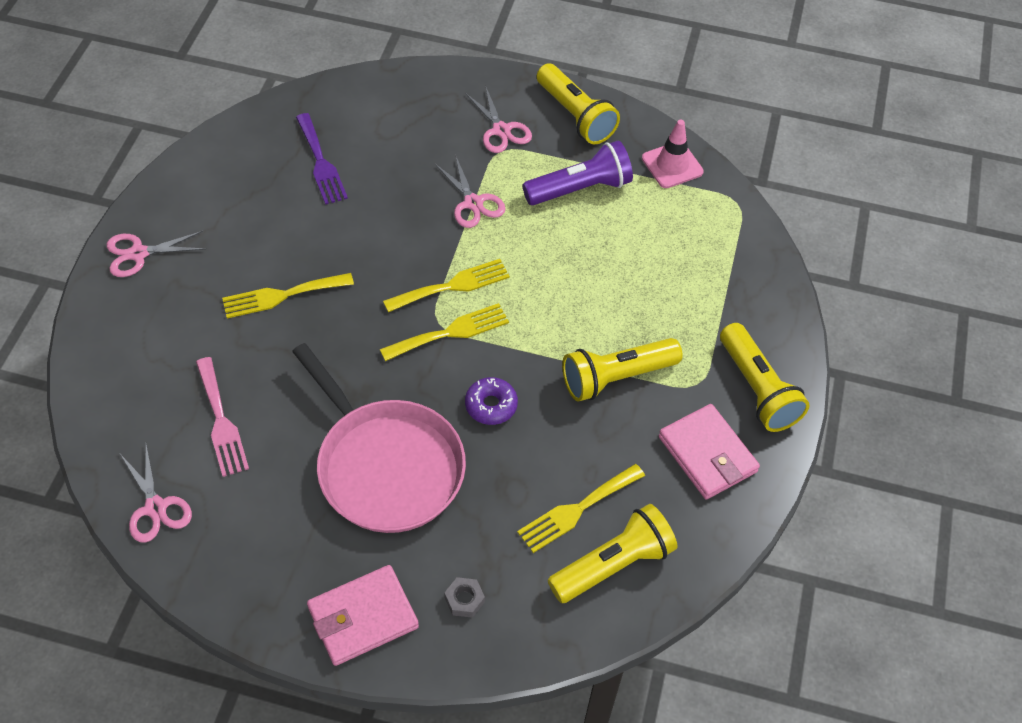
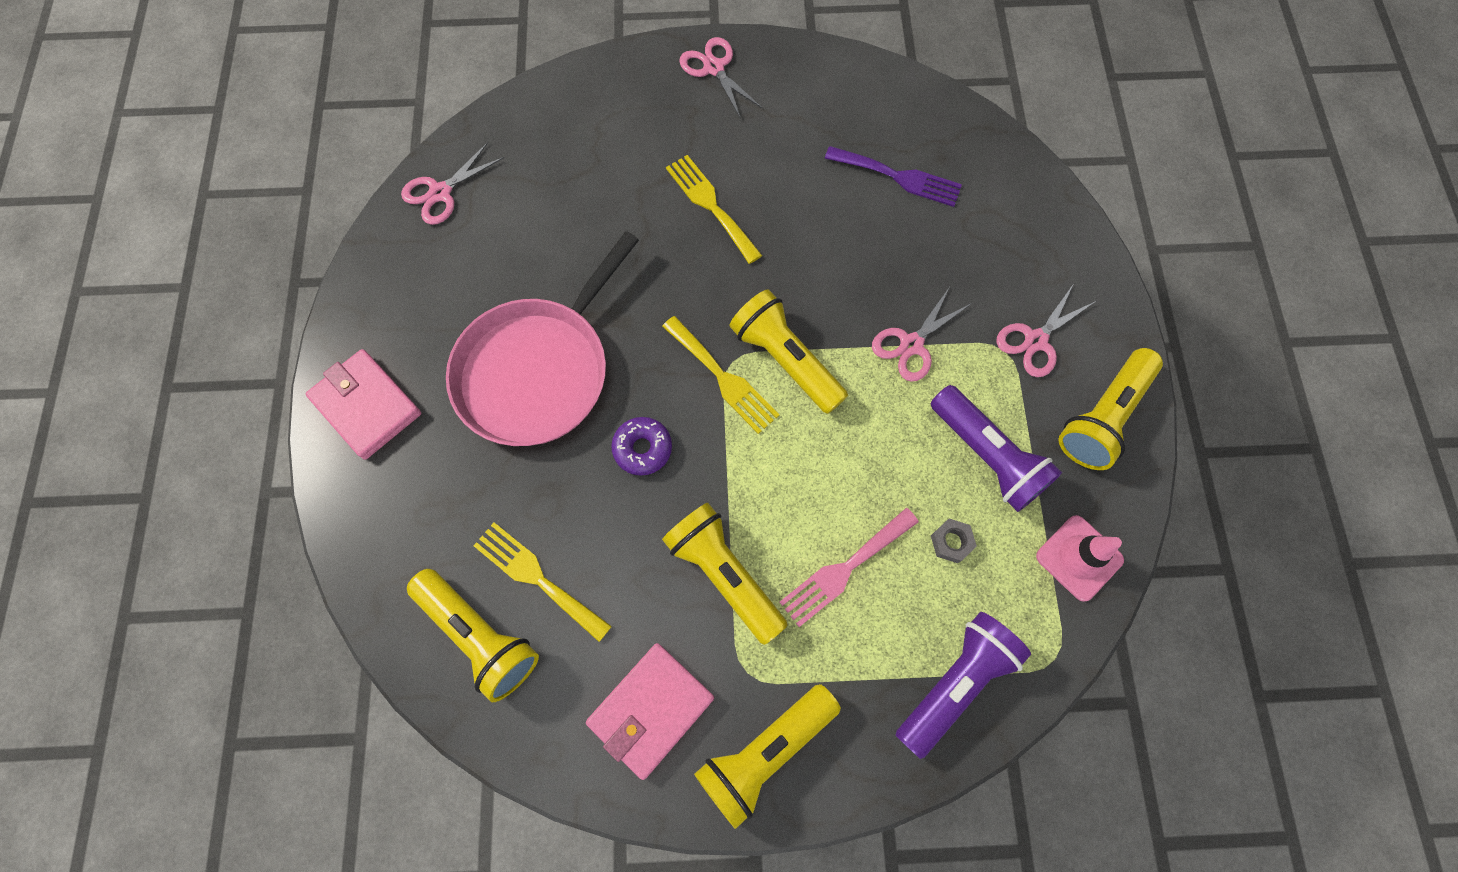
camera: 75 degrees right, 15 degrees up
(221, 421) = (546, 209): pink fork -> pink fork (844, 569)
(321, 163) = (898, 177): purple fork -> purple fork turned 120 degrees counterclockwise
(452, 286) = (785, 360): yellow fork -> yellow flashlight
(464, 600) = (405, 494): grey nut -> grey nut (951, 542)
(738, 262) = (955, 683): none -> purple flashlight

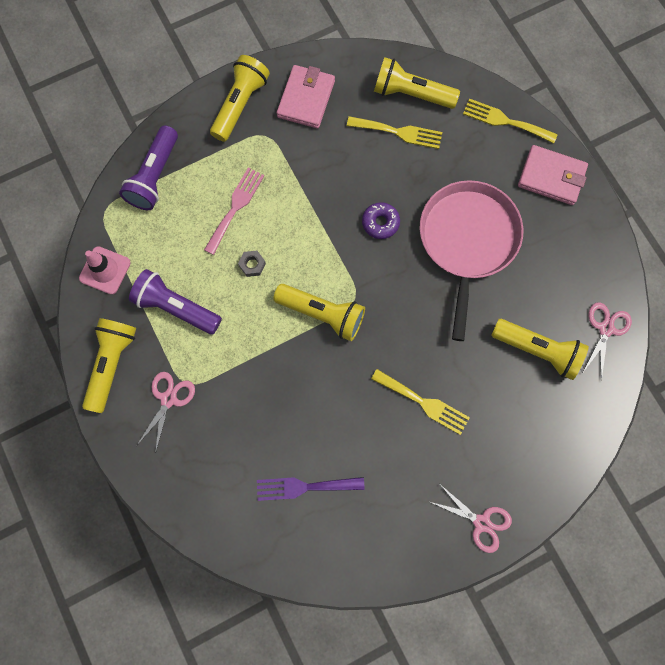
camera: 155 degrees right, 5 degrees up
(723, 378) = (355, 285): yellow fork -> yellow fork (505, 121)
(724, 574) = (300, 176): yellow flashlight -> yellow flashlight (537, 350)
(911, 344) = (248, 360): pink scissors -> none
(951, 542) = (181, 248): grey nut -> grey nut (252, 265)

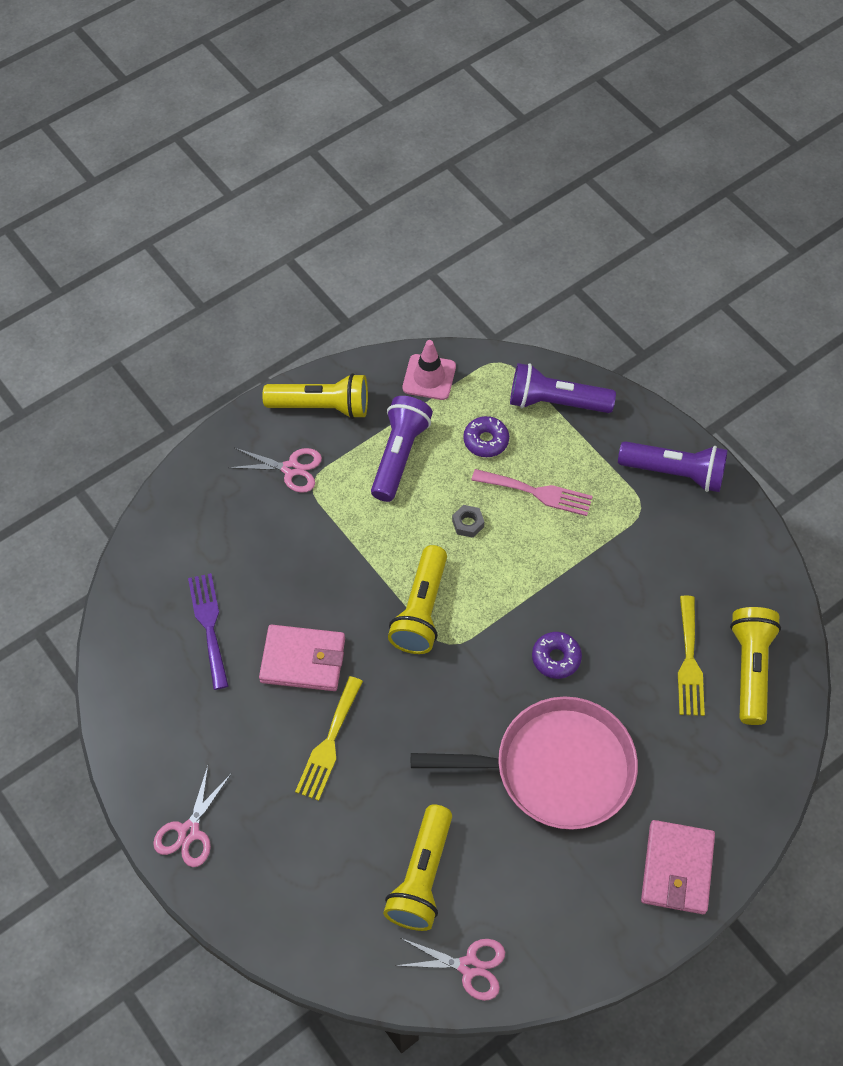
camera: 80 degrees right, 15 degrees down
(178, 237) = (486, 441): none -> purple donut
(240, 105) = (674, 473): yellow flashlight -> purple flashlight
(306, 99) = (705, 544): pink wallet -> pink wallet (303, 660)
(505, 121) = (745, 796): yellow fork -> none

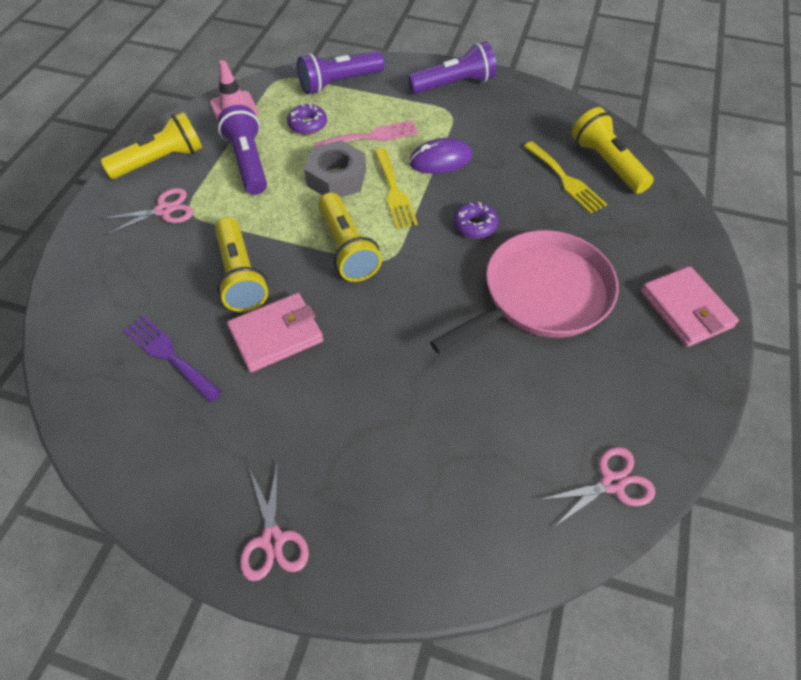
camera: 35 degrees left, 5 degrees down
(329, 743) = (348, 384): yellow fork -> yellow fork (394, 191)
(422, 877) = (512, 438): yellow flashlight -> yellow flashlight (240, 276)
(468, 523) = (336, 178): grey nut -> grey nut, size x2.14
(583, 562) = (440, 160): none -> purple mouse

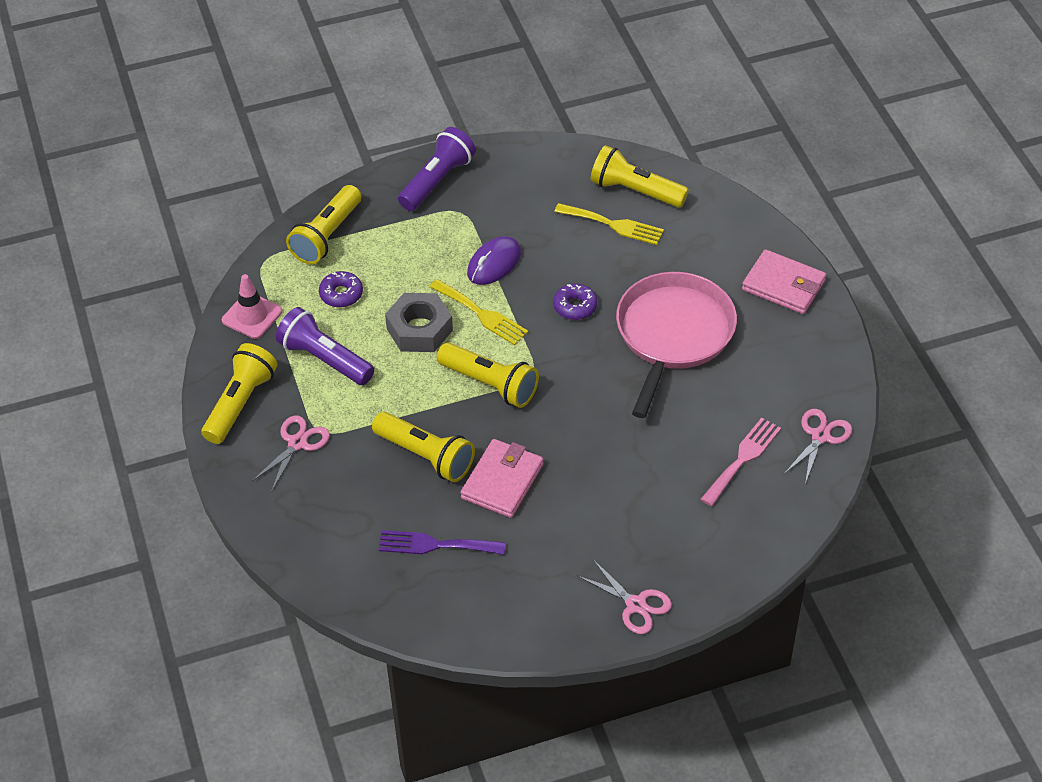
camera: 35 degrees left, 5 degrees down
(339, 83) = (327, 236): purple flashlight -> yellow flashlight
(371, 136) = (412, 274): pink fork -> pink fork (742, 459)

